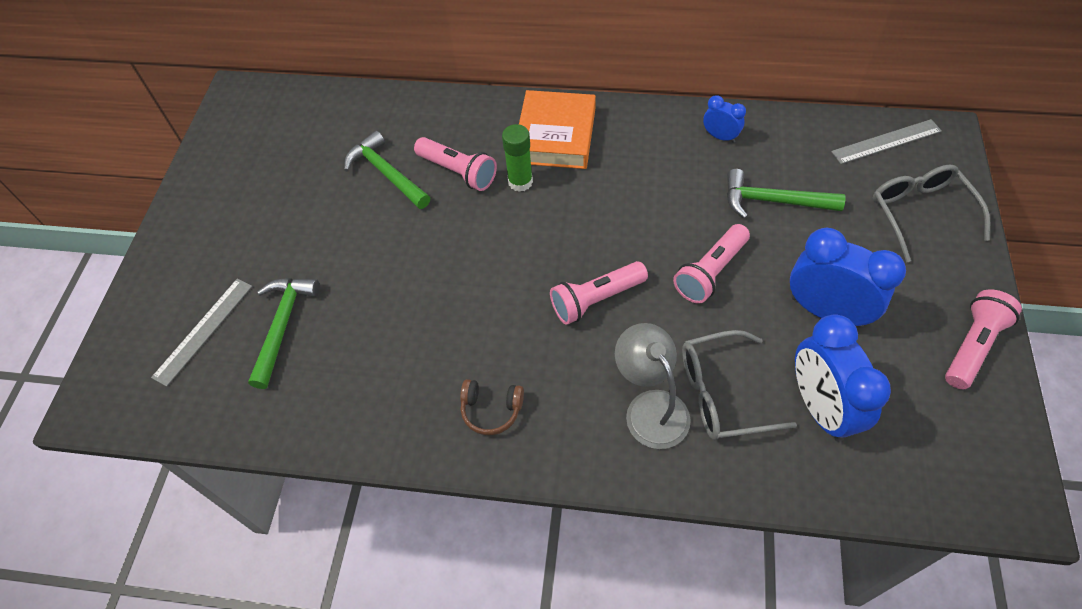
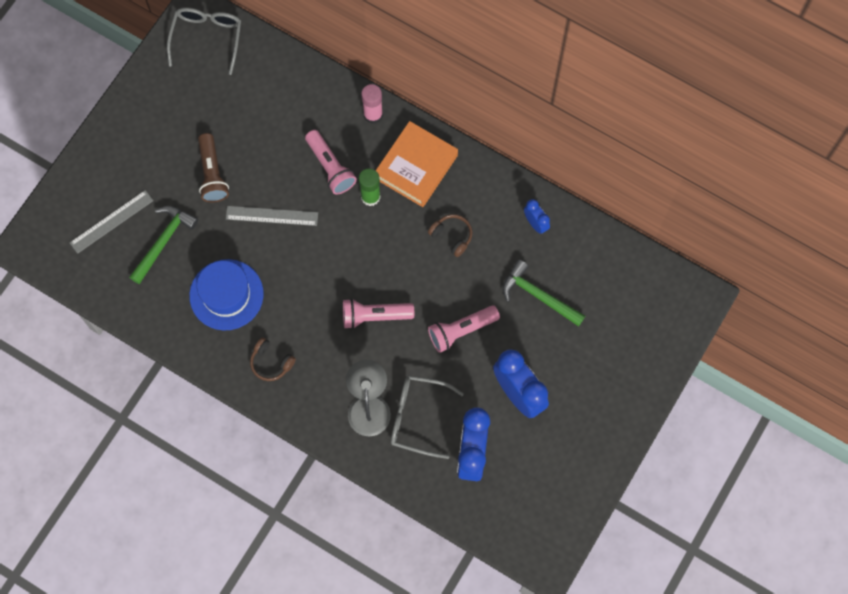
camera: 20 degrees right, 15 degrees up
(318, 230) = (212, 174): none -> brown flashlight
(386, 173) = (279, 145): green hammer -> none
(392, 353) = (226, 295): none -> blue hat
(480, 109) = (373, 114): none -> pink glue stick
(636, 183) = (452, 236): none -> brown headphones
(886, 141) = (653, 284): grey ruler -> grey ruler (272, 216)
(919, 213) = (633, 352): grey glasses -> grey glasses (207, 38)
(972, 346) = (594, 459): pink flashlight -> none

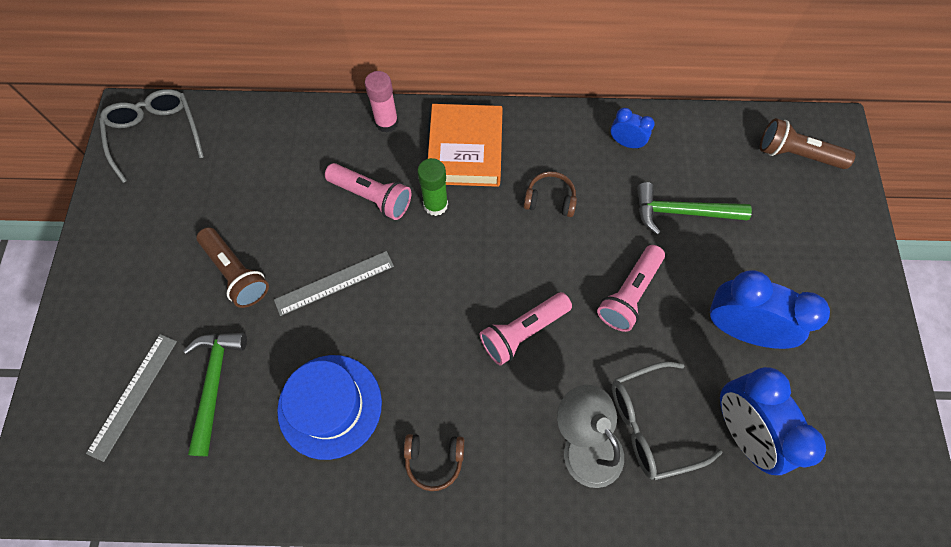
camera: 30 degrees left, 5 degrees down
(654, 300) = (796, 154): none -> brown flashlight

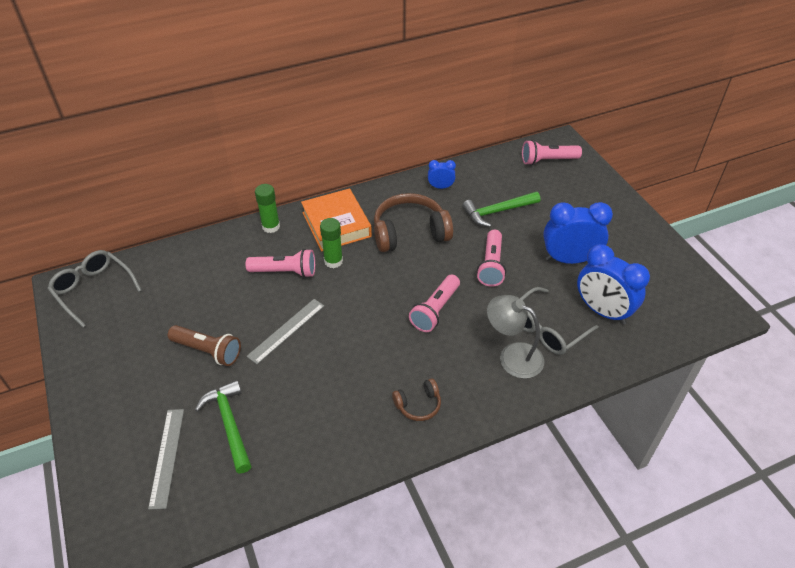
camera: 25 degrees left, 20 degrees down
(330, 406) = (325, 403): blue hat -> none
(386, 122) = (271, 226): pink glue stick -> green glue stick
(550, 199) = (410, 233): brown headphones -> brown headphones, size x2.02
(796, 154) = (547, 160): brown flashlight -> pink flashlight

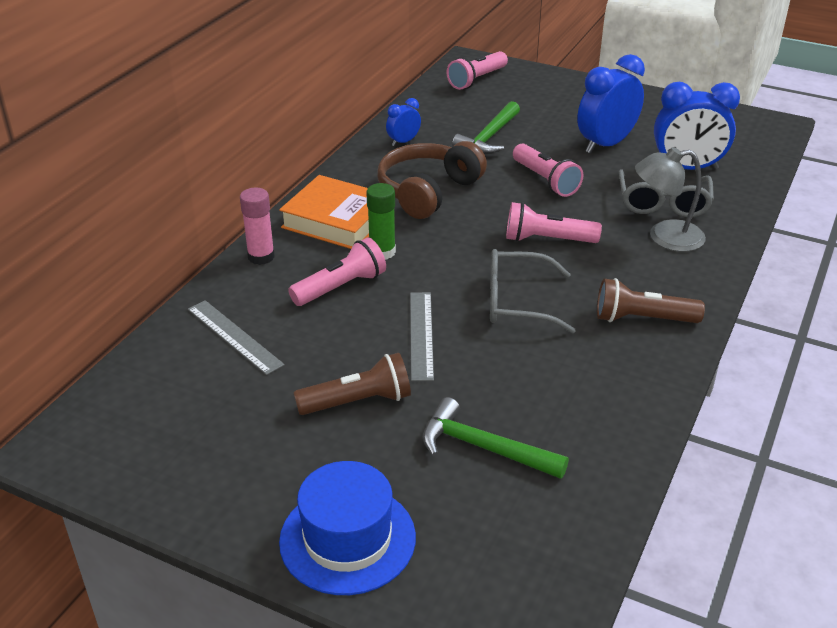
camera: 40 degrees left, 10 degrees down
(93, 289) = (106, 430): grey glasses -> grey glasses (516, 302)
(112, 427) = (347, 539): none -> blue hat
(167, 457) = (458, 520): grey ruler -> grey ruler (234, 336)
(271, 226) = (261, 257): green glue stick -> pink glue stick
(418, 405) = (642, 319): brown headphones -> brown flashlight
(435, 310) = (547, 240): pink flashlight -> pink flashlight turned 105 degrees clockwise

